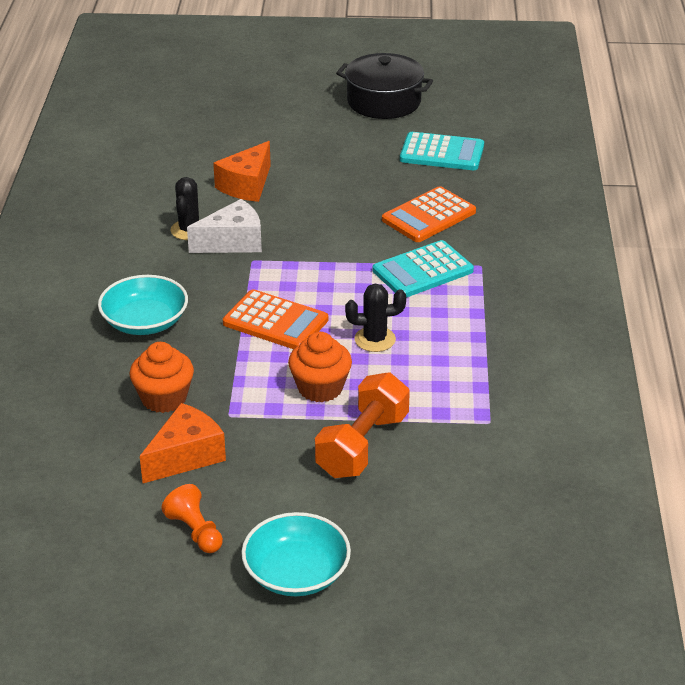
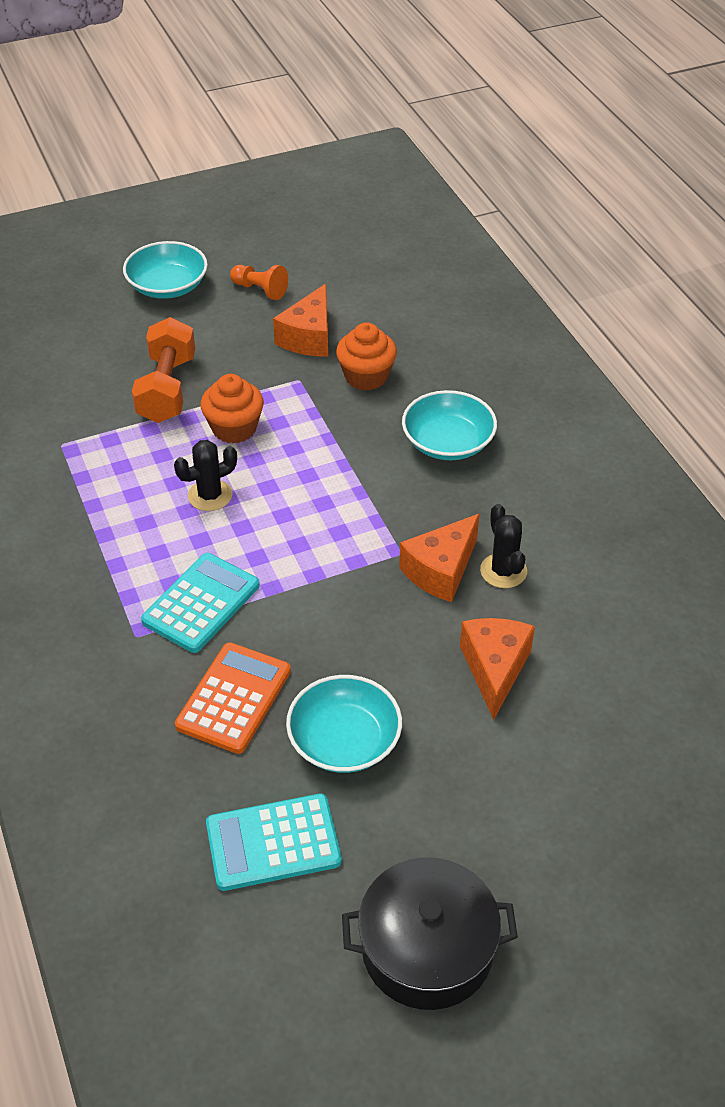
camera: 155 degrees right, 10 degrees up
(233, 242) = (441, 570): white cheese -> orange cheese
(275, 322) = (322, 483): orange calculator -> none
(370, 180) = (344, 740): none -> turquoise bowl

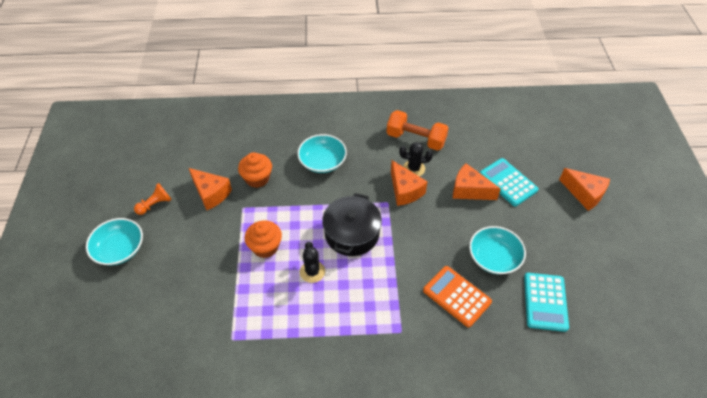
camera: 70 degrees left, 5 degrees up
(167, 389) = (214, 271): orange dumbbell -> orange dumbbell (416, 139)
(201, 603) = (389, 295): turquoise calculator -> turquoise calculator (508, 182)
(427, 949) = (607, 259): black pot -> black pot (352, 233)
(597, 883) = (584, 194): none -> orange cheese

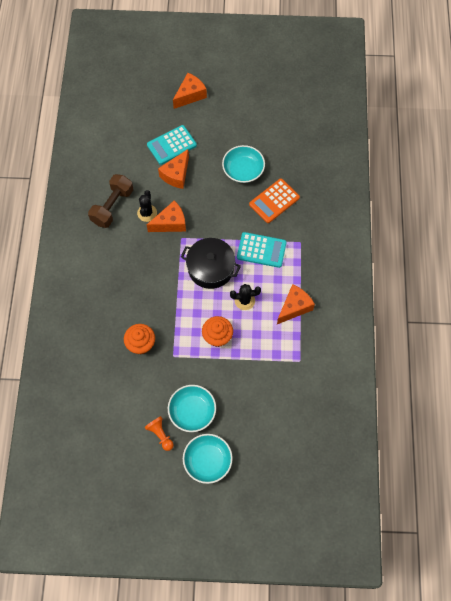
camera: 85 degrees left, 15 degrees up
(211, 194) = (154, 384): orange cheese -> orange cheese (294, 307)
(322, 161) = (128, 287): turquoise bowl -> turquoise bowl (192, 411)
(416, 139) = (112, 206): orange dumbbell -> brown dumbbell
(545, 302) = (283, 146): turquoise calculator -> turquoise calculator (261, 250)

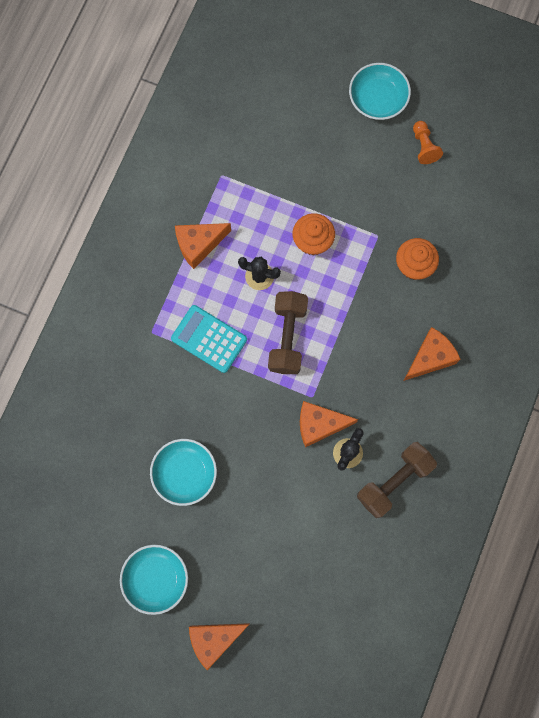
camera: 160 degrees left, 10 degrees up
(171, 145) = (274, 556): turquoise calculator -> none
(176, 175) = (285, 501): orange cheese -> orange cheese (430, 358)
(192, 411) = (376, 160): turquoise bowl -> turquoise bowl (156, 579)
(211, 268) = (287, 337): black pot -> brown dumbbell
(274, 201) = (161, 407): orange calculator -> none

